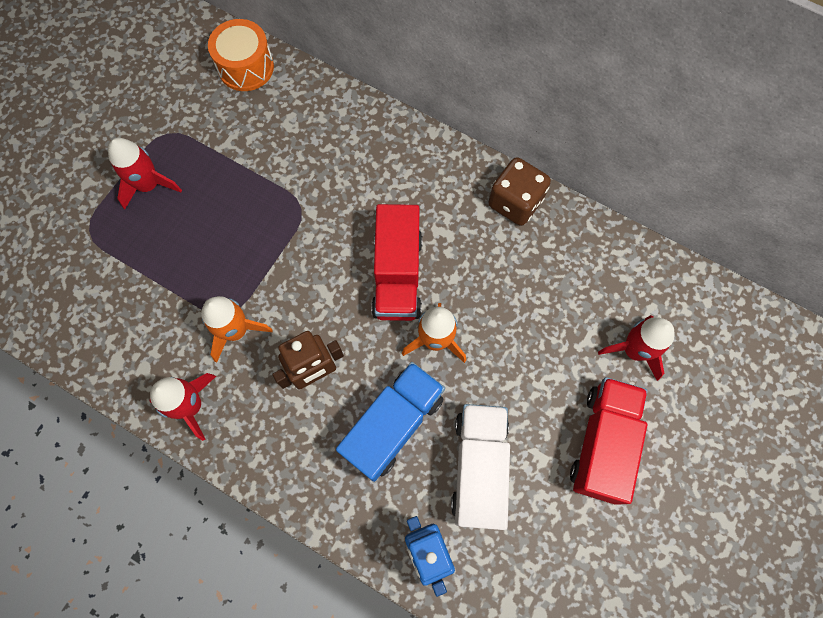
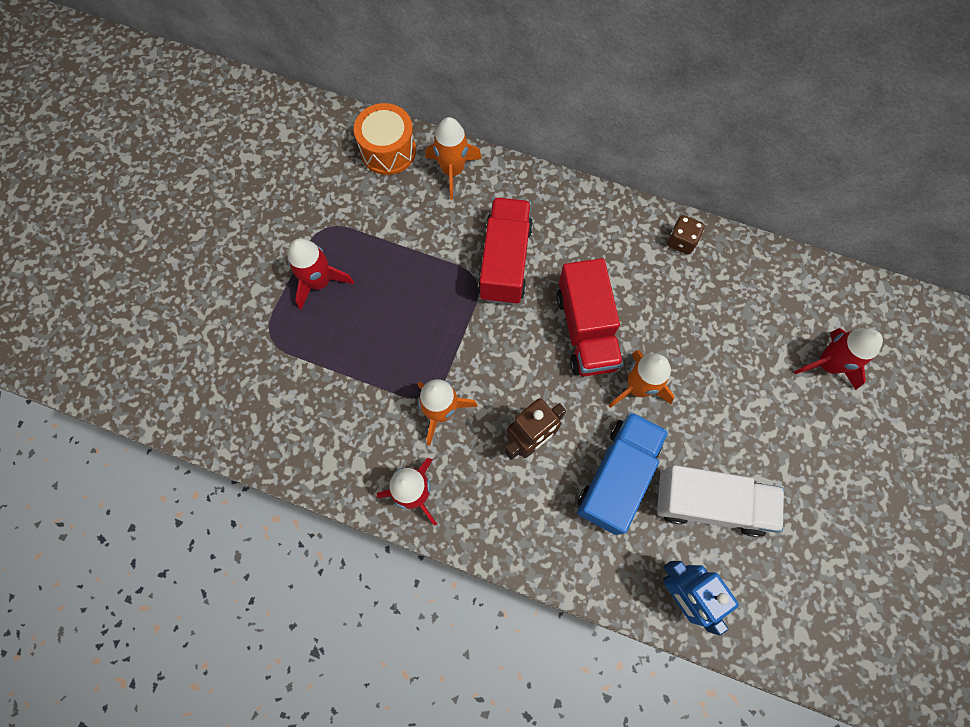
camera: 10 degrees left, 0 degrees up
(304, 97) = (452, 171): none -> orange rocket
(479, 468) = (709, 503): white truck -> white truck turned 105 degrees clockwise
(515, 202) = (681, 241): brown dice -> brown dice, size x0.61
(602, 443) = (819, 458): red truck -> red truck (505, 261)

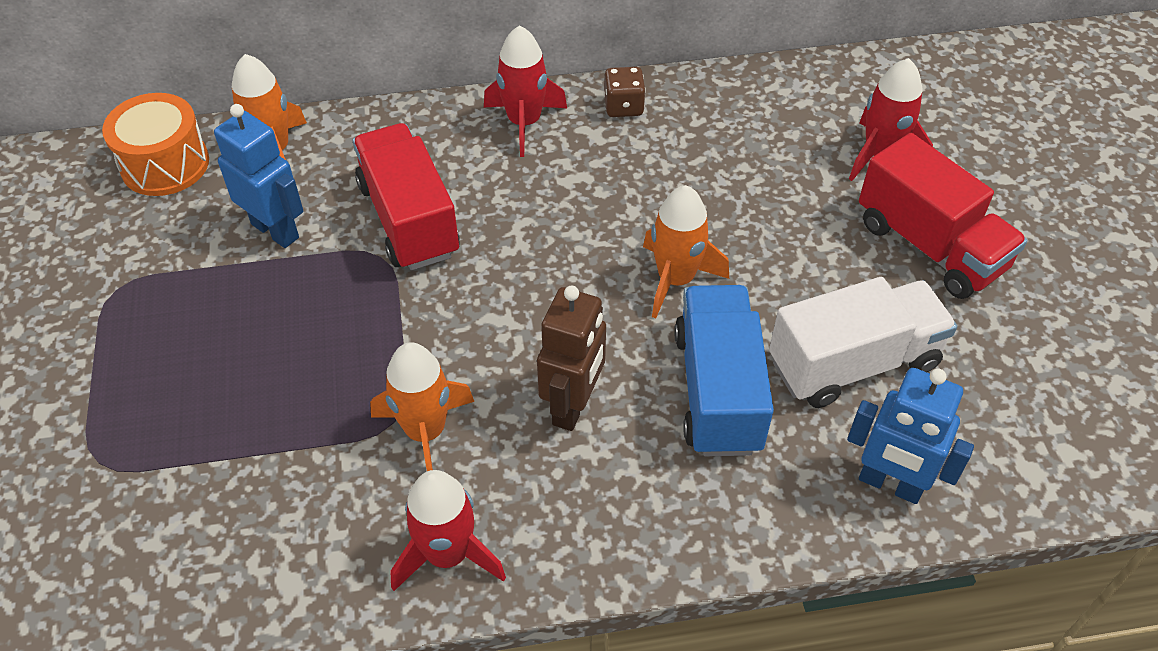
camera: 30 degrees left, 20 degrees down
(320, 282) = (144, 357): red rocket -> red rocket (524, 123)
(427, 231) = (275, 230): none -> blue robot
(586, 330) = (566, 248): red truck -> red truck (930, 246)

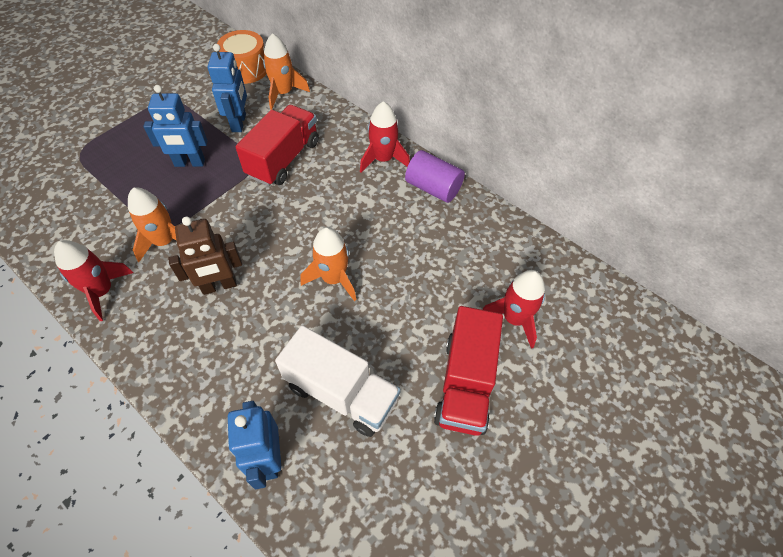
camera: 50 degrees right, 5 degrees up
(293, 328) = (189, 163): none -> blue robot
(623, 106) = (433, 188): brown dice -> purple cylinder
(718, 391) = (273, 340): blue truck -> none

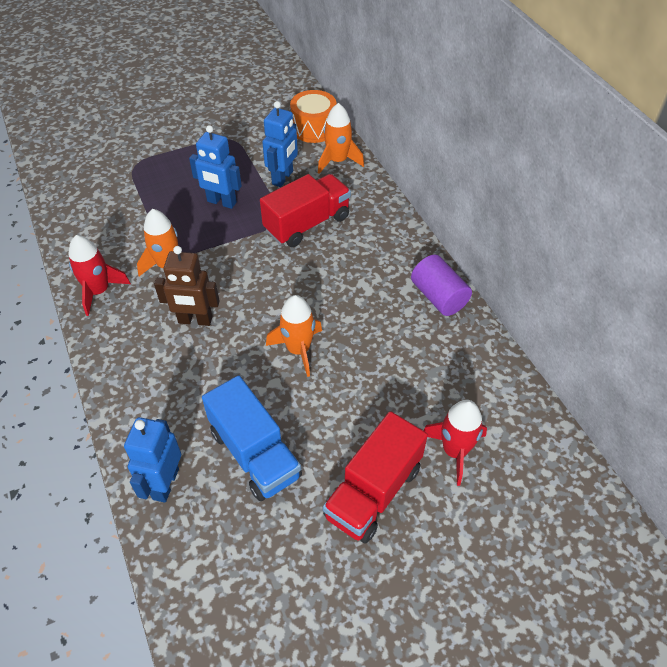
camera: 25 degrees right, 5 degrees down
(341, 393) = (254, 454): white truck -> blue truck
(383, 159) = (402, 253): red rocket -> none

